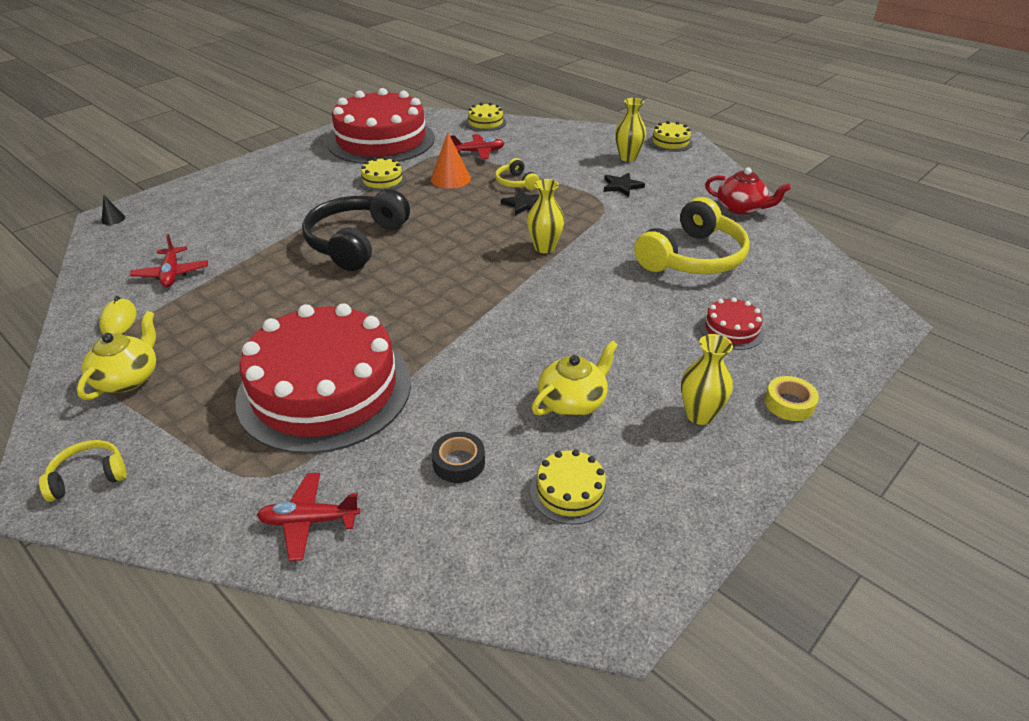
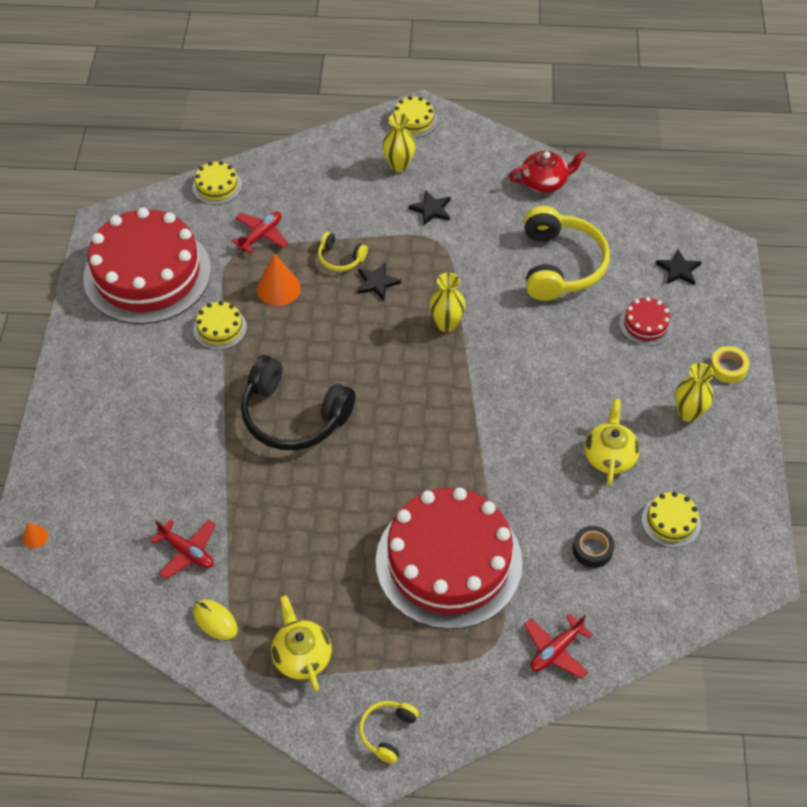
camera: 40 degrees left, 15 degrees up
(113, 219) = (35, 537): black cone -> orange cone
(356, 242) = (293, 416): black headphones -> black headphones turned 45 degrees counterclockwise
(813, 309) = (678, 270): none -> black star

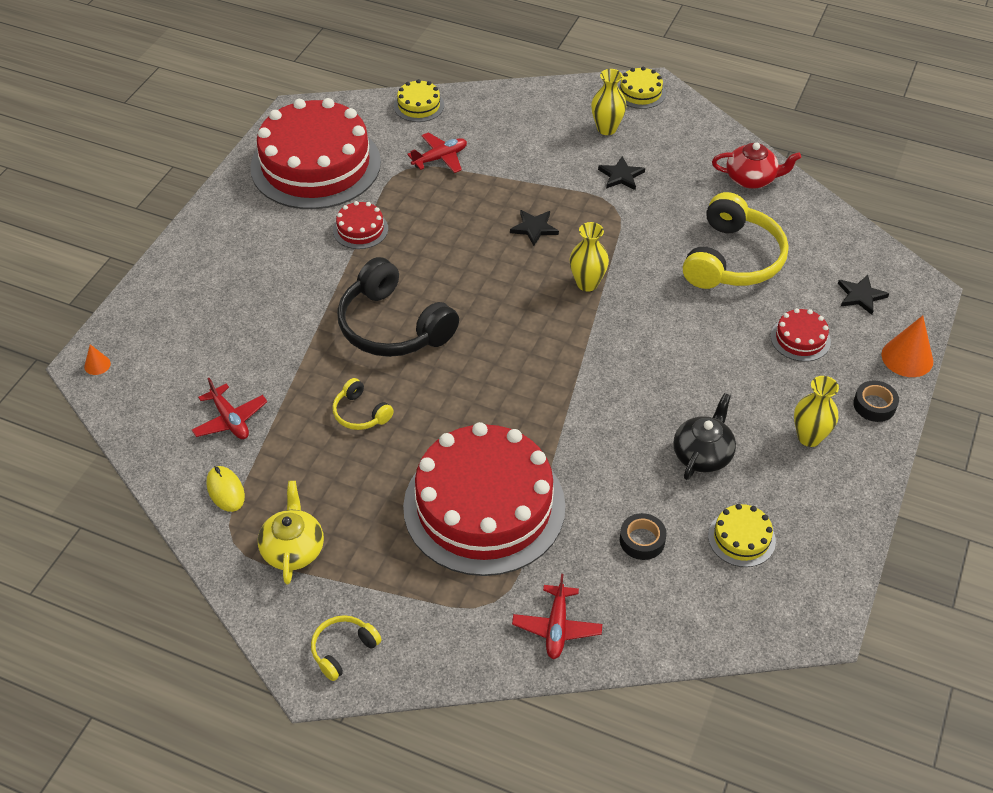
camera: 20 degrees right, 5 degrees down
(220, 328) = (360, 229): yellow cake -> red cake
(278, 288) = (434, 209): orange cone -> orange cone (907, 357)
(340, 258) = (508, 197): yellow headphones -> yellow headphones (360, 413)
(556, 650) = (557, 627): red plane -> red plane turned 60 degrees counterclockwise
(609, 456) = (703, 454): yellow teapot -> black teapot
(728, 368) = (874, 405): yellow tape -> black tape

